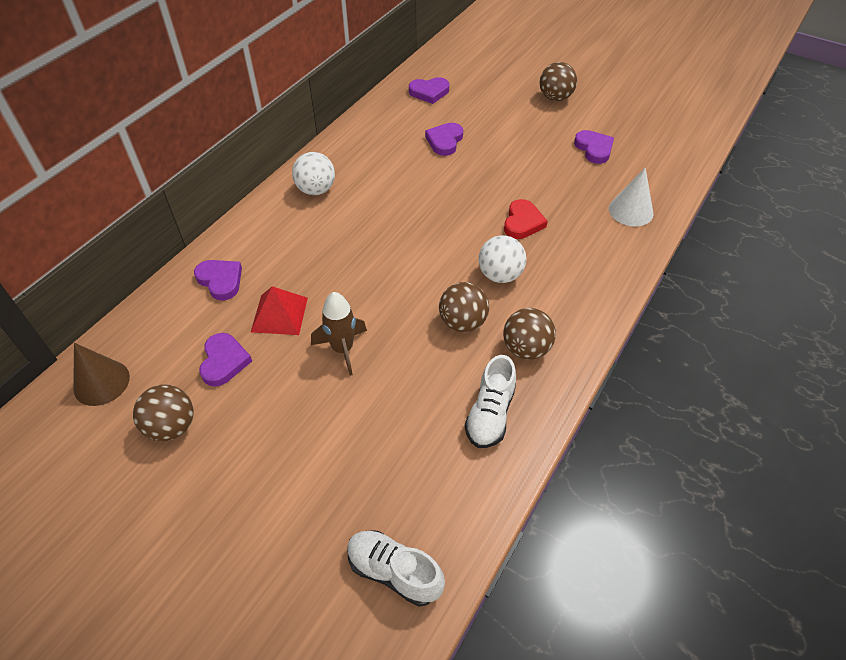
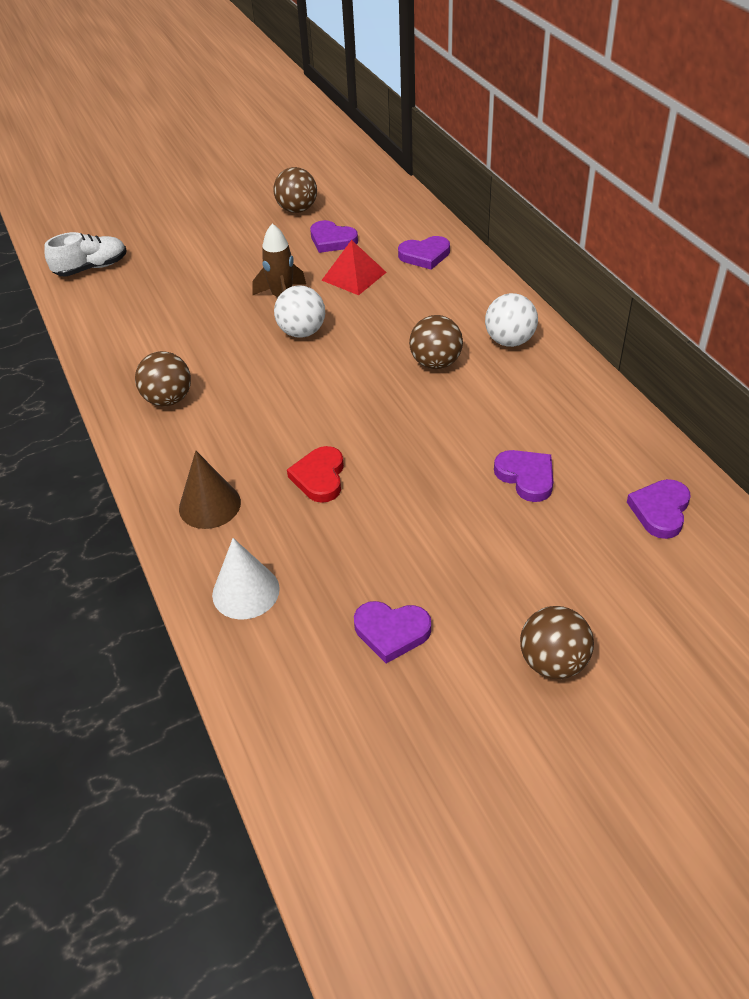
camera: 125 degrees right, 5 degrees down
(101, 382) = (368, 189): brown cone -> brown cone (209, 505)
(462, 322) = (237, 373): brown ball -> brown ball (435, 363)
(490, 414) = (137, 351): white shoe -> none
(500, 275) = (265, 423): white ball -> white ball (302, 332)
(522, 222) = (319, 477): red heart -> red heart turned 45 degrees clockwise

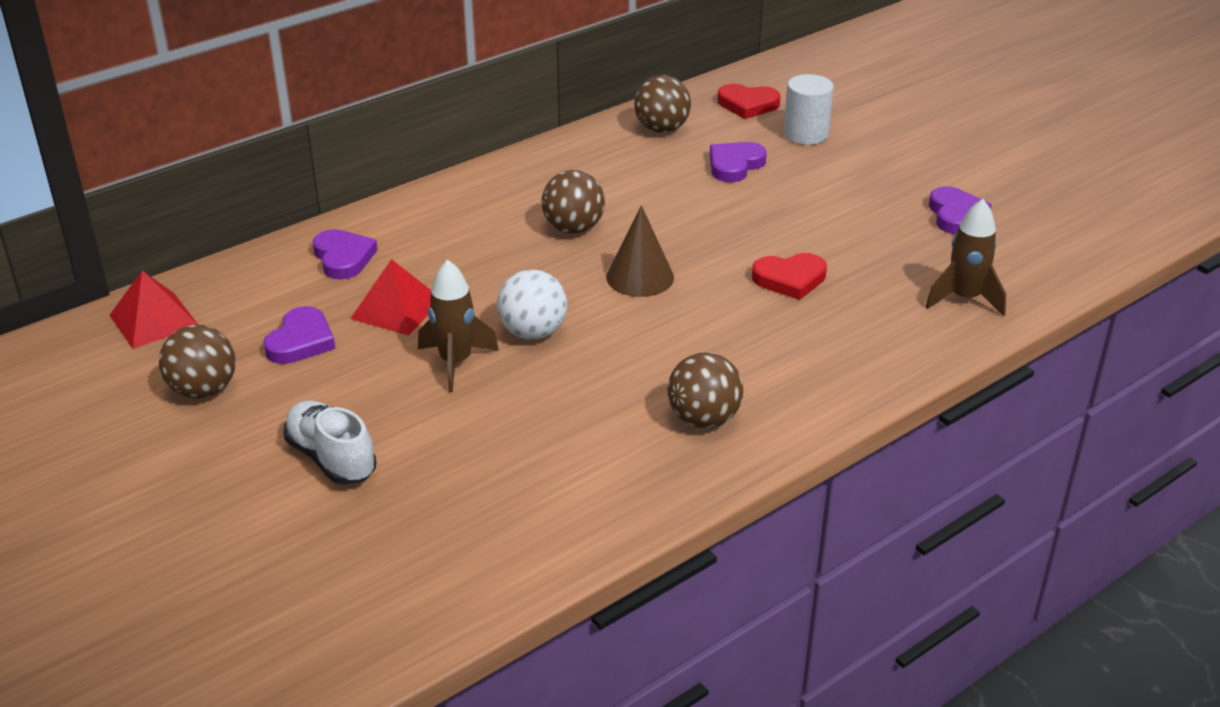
camera: 105 degrees left, 10 degrees down
(91, 268) = (386, 599): white shoe -> white shoe (331, 458)
(209, 505) = (867, 345): brown cone -> brown cone (640, 277)
(245, 591) = (964, 299): white cone -> brown rocket
(375, 190) = (154, 320): none -> red pyramid
(509, 341) = (521, 186): white ball -> none
(553, 662) = (935, 143): brown ball -> brown ball (661, 129)
(586, 545) = (805, 134): none -> white cylinder
(660, 511) = (747, 105): purple heart -> red heart

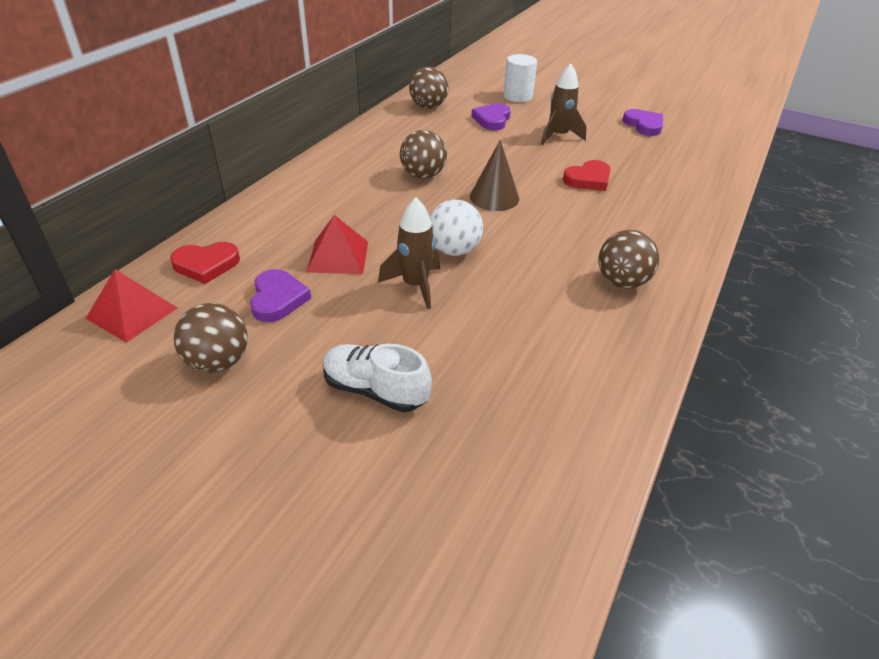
camera: 25 degrees left, 5 degrees up
(343, 258) = (267, 228): purple heart -> none
(747, 105) = (468, 86): red heart -> red heart (206, 265)
(964, 299) = (696, 170): brown rocket -> brown rocket (558, 136)

